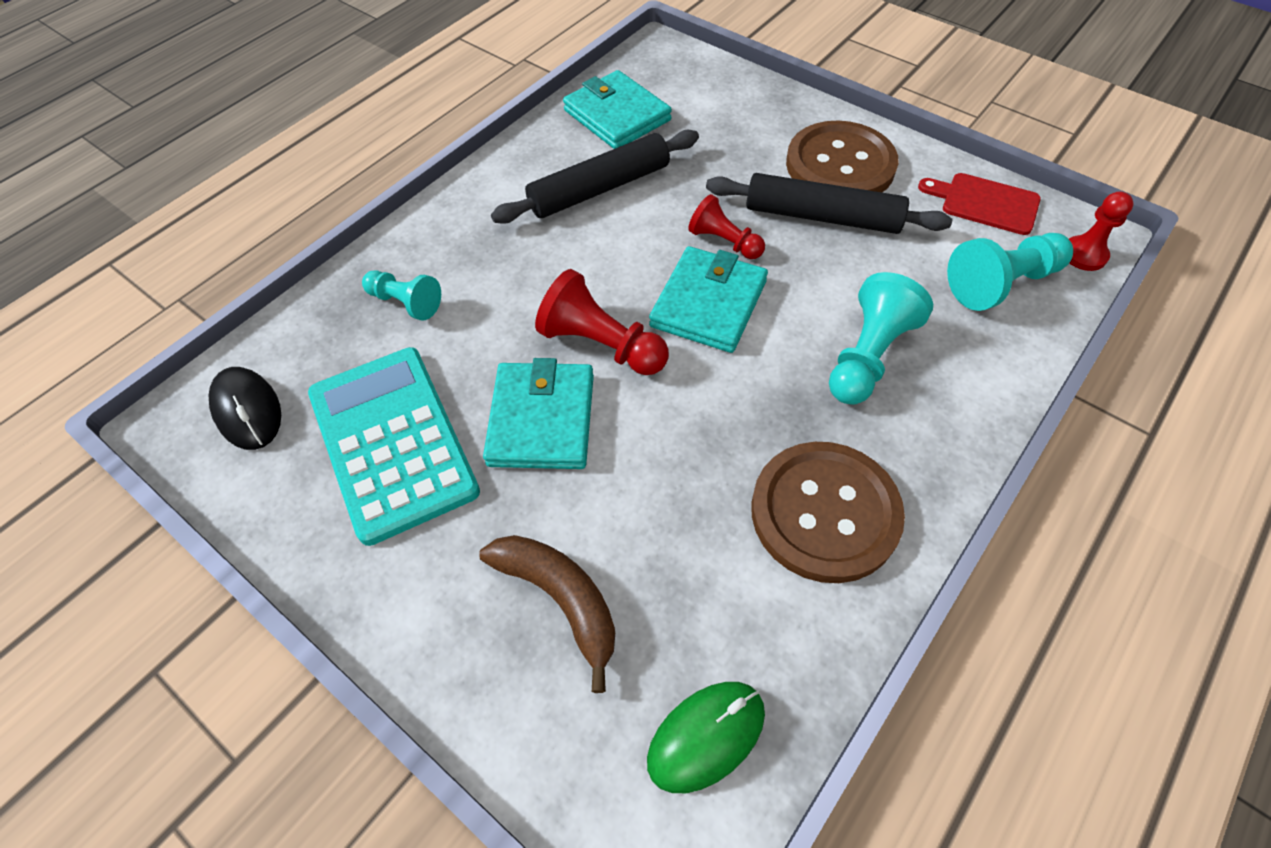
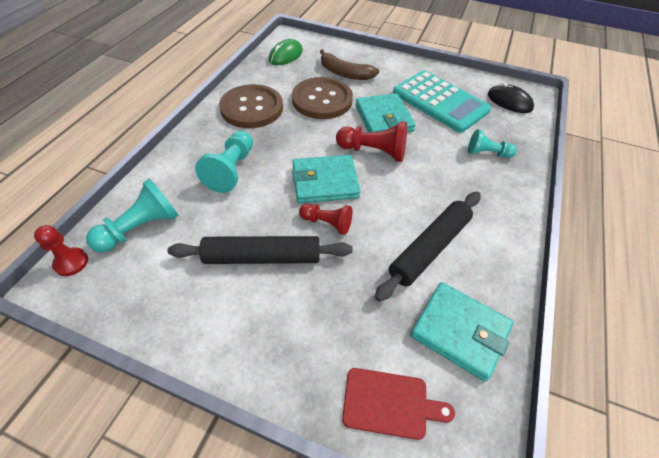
camera: 160 degrees right, 5 degrees down
(708, 303) = (325, 182): turquoise wallet -> turquoise wallet turned 75 degrees clockwise
(840, 165) = (250, 314): brown button -> brown button (322, 100)
(985, 203) = (132, 297): red cutting board -> red cutting board (389, 403)

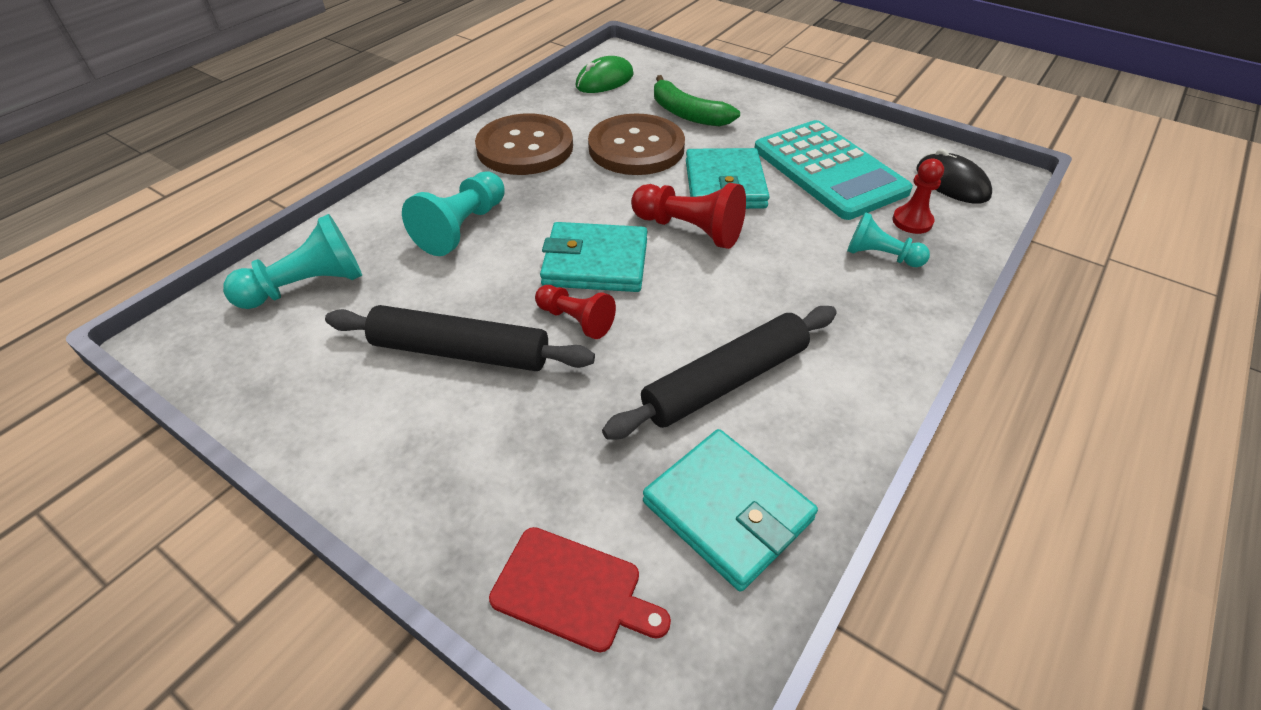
camera: 15 degrees right, 5 degrees down
(71, 262) = (199, 316): red pawn -> red pawn (912, 221)
(345, 73) = (687, 114): brown banana -> green banana

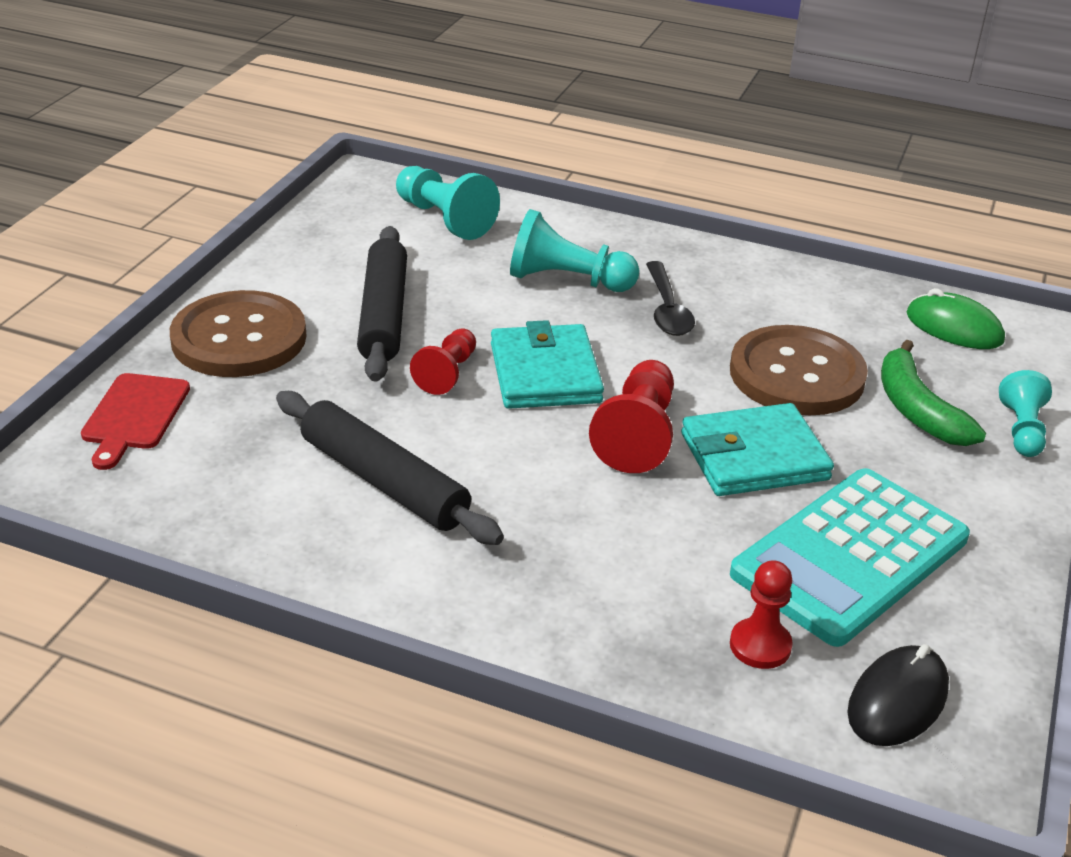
camera: 75 degrees right, 10 degrees down
(525, 147) = (742, 292): brown button -> brown button (239, 338)
(531, 185) = (667, 309): none -> black spoon
(687, 114) = (916, 409): green banana -> green banana turned 45 degrees counterclockwise
(727, 511) = (218, 493): turquoise wallet -> none
(880, 256) = (658, 608): turquoise pawn -> turquoise pawn (1021, 430)

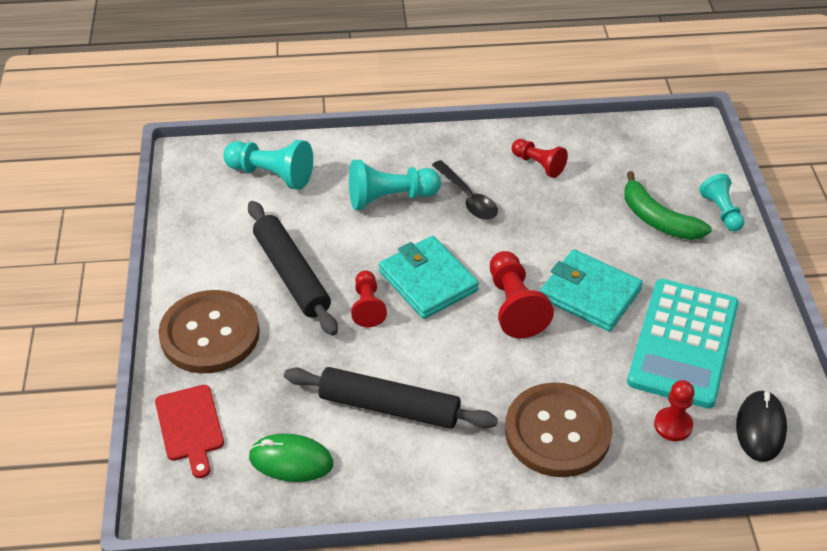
camera: 25 degrees left, 10 degrees up
(754, 457) = (590, 294): turquoise wallet -> turquoise wallet turned 75 degrees clockwise
(790, 304) = (538, 164): none -> red pawn
(796, 374) = (576, 220): brown button -> brown button (557, 432)
(954, 328) = (642, 146): green mouse -> green mouse (291, 461)

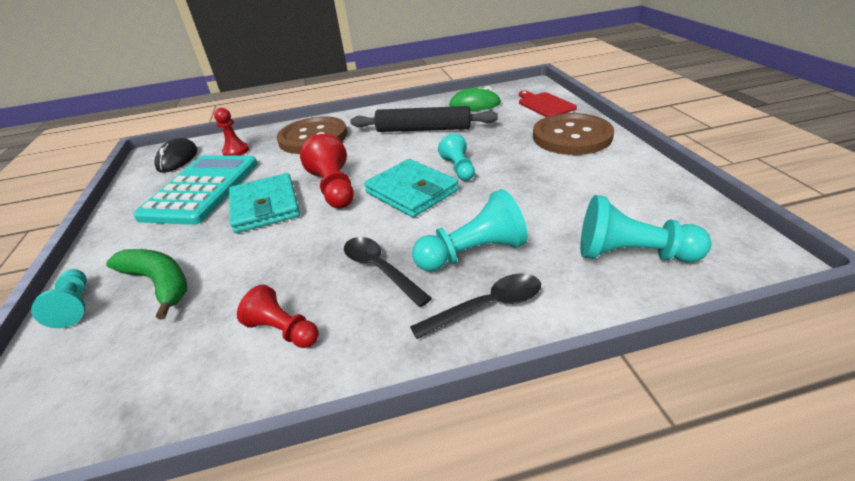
camera: 175 degrees right, 10 degrees down
(292, 275) = (535, 176): black rolling pin -> none
(367, 306) = (458, 169): red pawn -> turquoise pawn
(395, 156) = (487, 307): none -> black spoon
(590, 294) = (265, 207): turquoise wallet -> turquoise wallet turned 45 degrees clockwise

